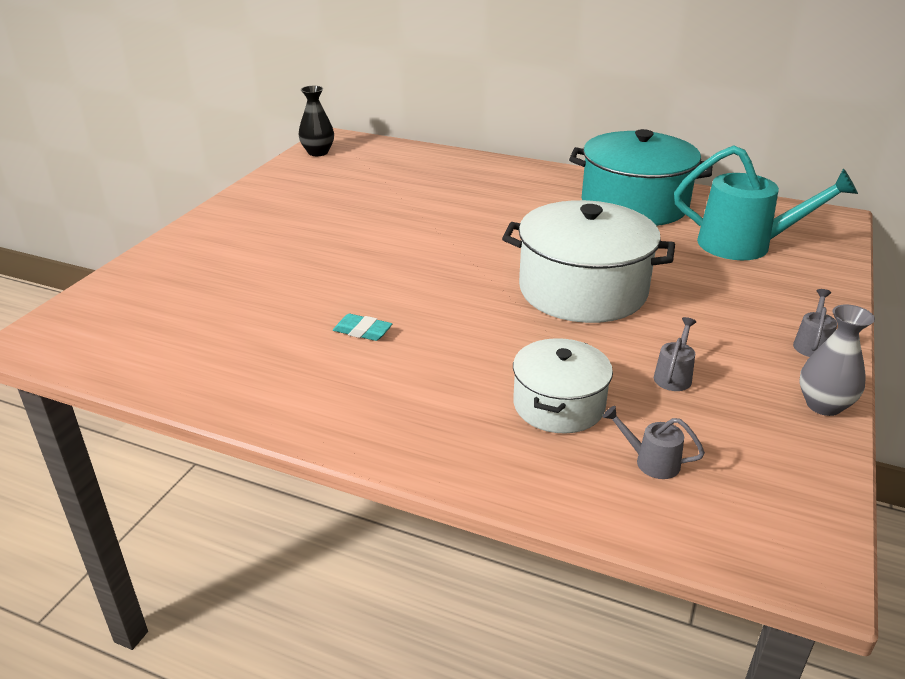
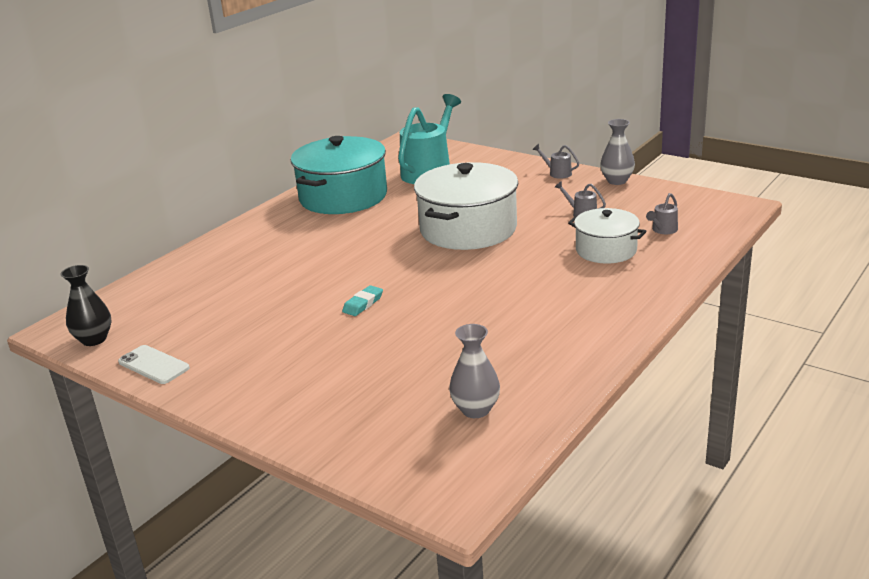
camera: 75 degrees left, 5 degrees down
(172, 337) = (475, 409): none -> grey vase
(276, 180) = (153, 365): none -> white phone
(362, 331) = (496, 316): turquoise eraser -> turquoise eraser (363, 304)

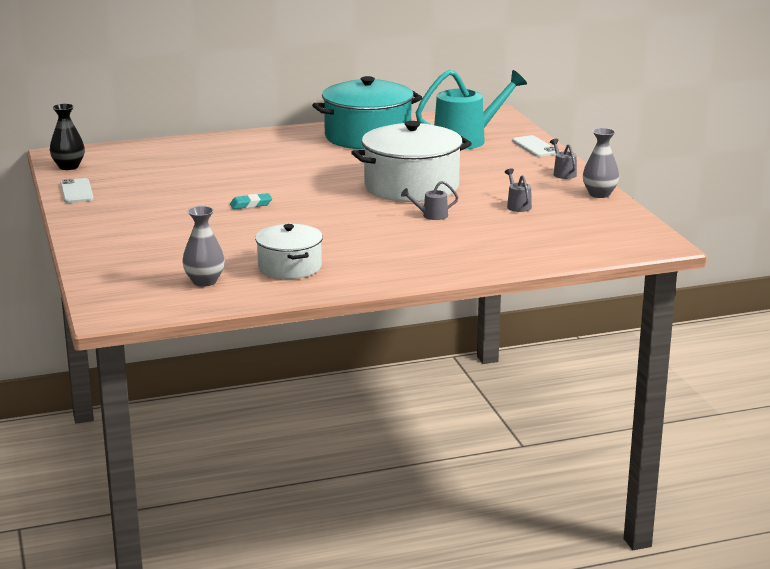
camera: 35 degrees right, 5 degrees down
(493, 159) = (535, 147): none -> white phone
(606, 250) = (481, 234): white pot -> white pot (290, 267)
(662, 230) = (555, 237): grey watering can -> grey watering can (431, 215)

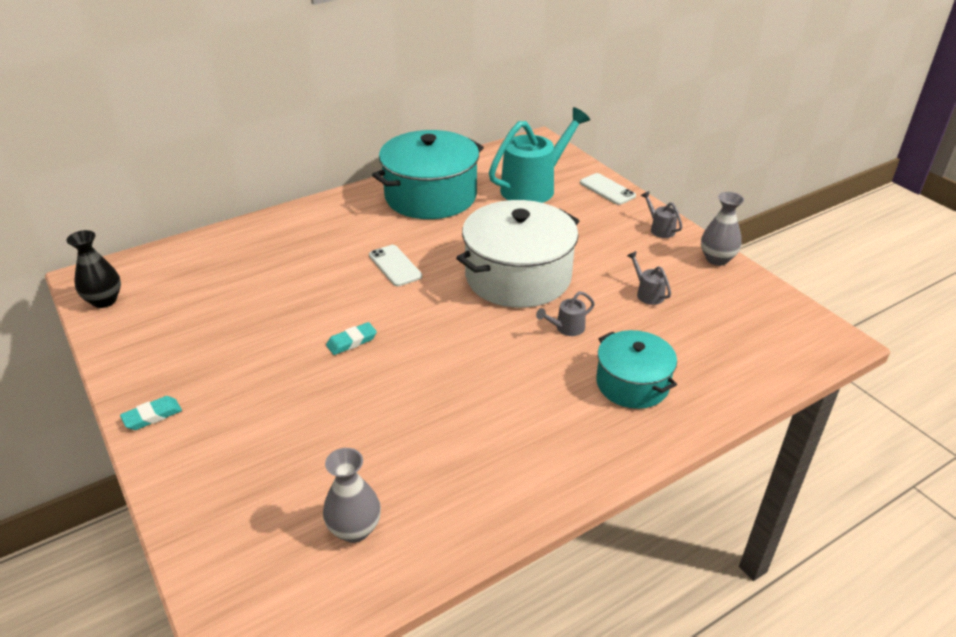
camera: 15 degrees left, 15 degrees up
(76, 191) = (126, 350): white phone -> white phone (395, 266)
(84, 222) = (152, 416): none -> turquoise eraser
(290, 267) = (451, 470): white pot -> none
(462, 246) = (632, 383): none -> turquoise pot

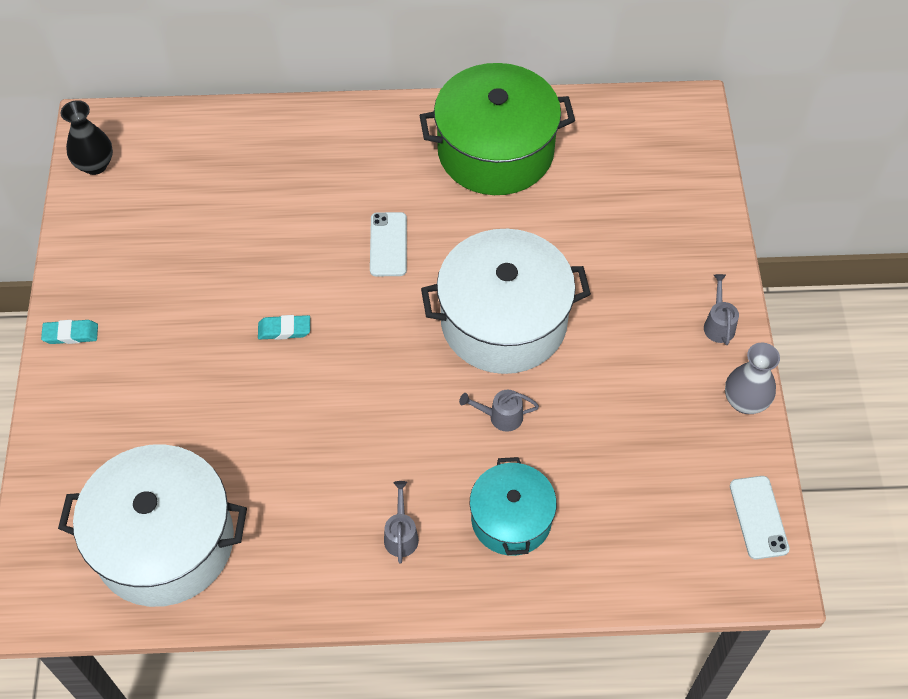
camera: 30 degrees right, 20 degrees up
(354, 529) = (164, 542): grey vase -> white pot
(430, 196) = (495, 151): turquoise pot -> green pot
(534, 187) = (624, 188): turquoise watering can -> none
(607, 189) = (709, 231): white phone -> white phone (758, 517)
(647, 293) = (623, 412): grey watering can -> grey watering can (401, 534)

